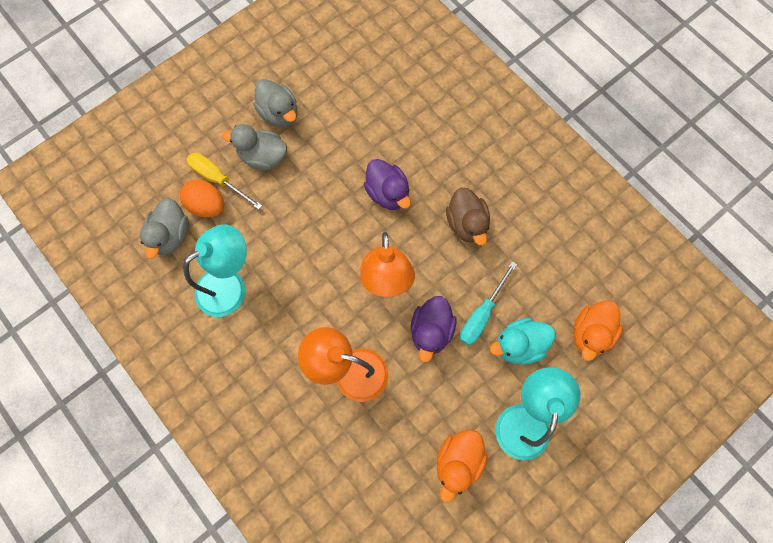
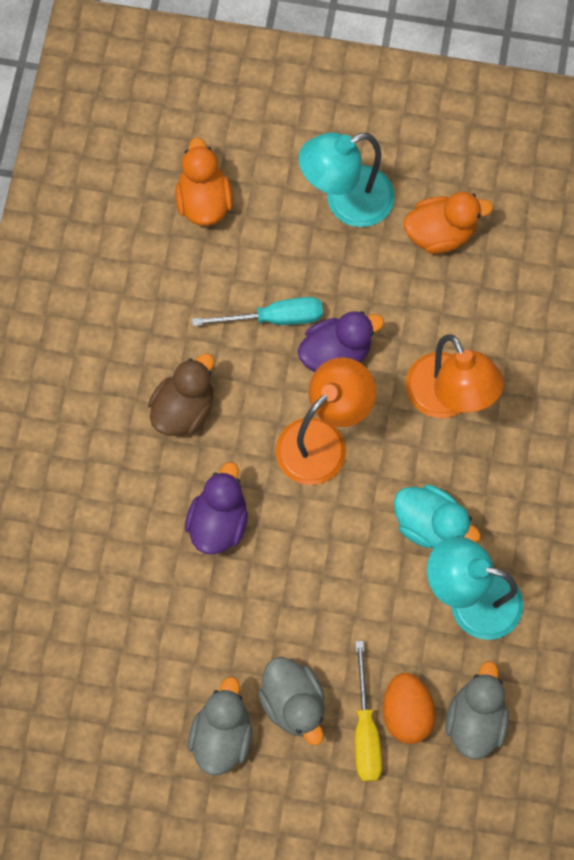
camera: 130 degrees left, 0 degrees up
(171, 235) = (475, 719): grey duck -> grey duck turned 45 degrees counterclockwise
(518, 345) = (276, 259): turquoise duck -> turquoise duck (430, 524)
(590, 333) = (204, 201): orange duck -> orange duck turned 90 degrees counterclockwise

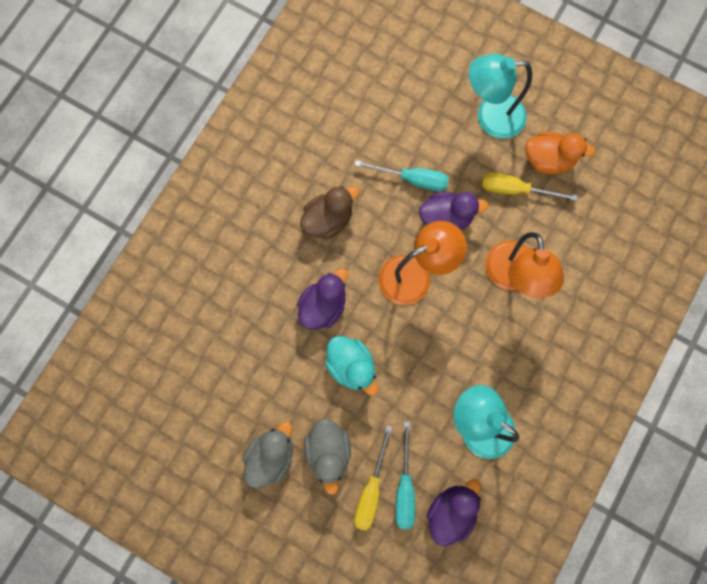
camera: 20 degrees right, 5 degrees up
(204, 201) = (393, 84): orange duck -> none
(406, 712) = (404, 487): orange egg -> turquoise screwdriver
(411, 286) = (515, 189): none -> yellow screwdriver
(430, 524) = (469, 360): turquoise duck -> turquoise duck (351, 366)
(475, 719) = (451, 510): grey duck -> purple duck

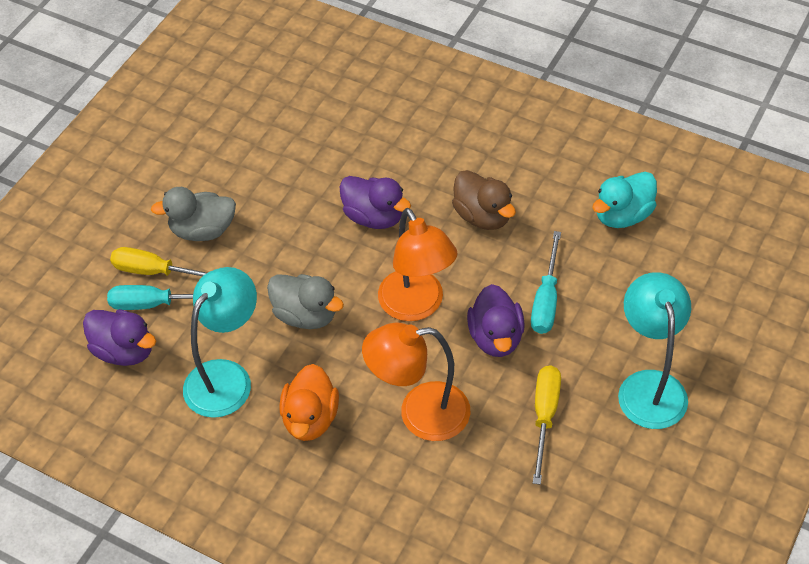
camera: 90 degrees right, 25 degrees down
(271, 455) = (201, 180): grey duck -> grey duck (305, 315)
(351, 366) = (301, 247): turquoise duck -> turquoise duck (622, 215)
(548, 160) = (594, 458): orange duck -> orange duck (310, 419)

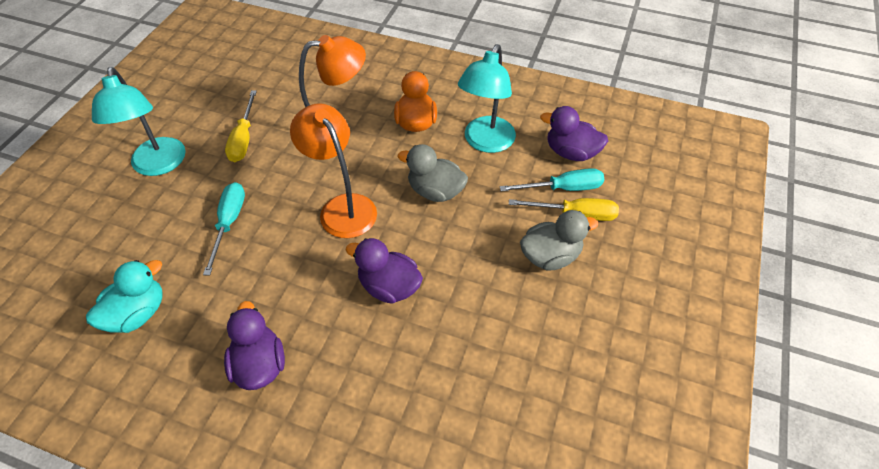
camera: 170 degrees right, 0 degrees up
(483, 216) = (280, 298): brown duck -> none
(496, 337) = (276, 189): purple duck -> purple duck (260, 365)

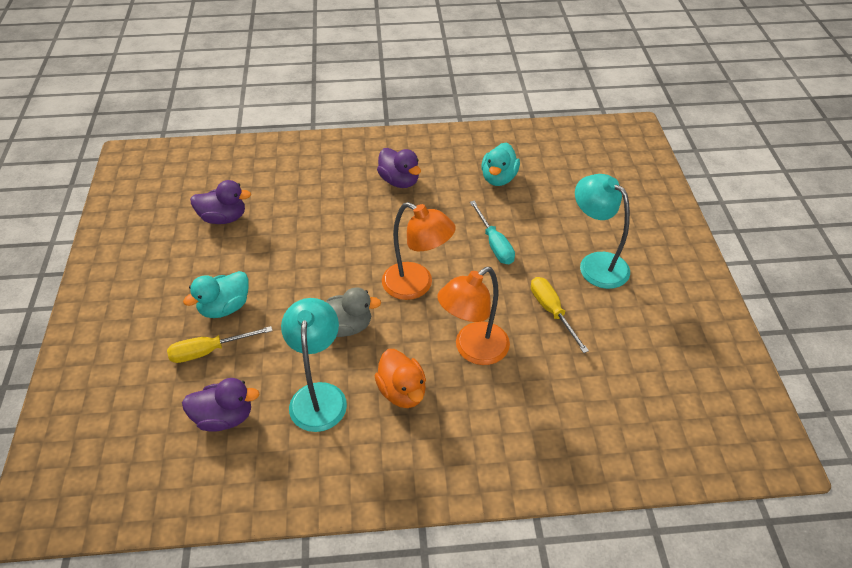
camera: 155 degrees right, 5 degrees down
(389, 286) = (343, 245): purple duck -> purple duck (223, 218)
(550, 256) = (225, 307): grey duck -> turquoise duck
(563, 188) = (225, 373): turquoise screwdriver -> none

